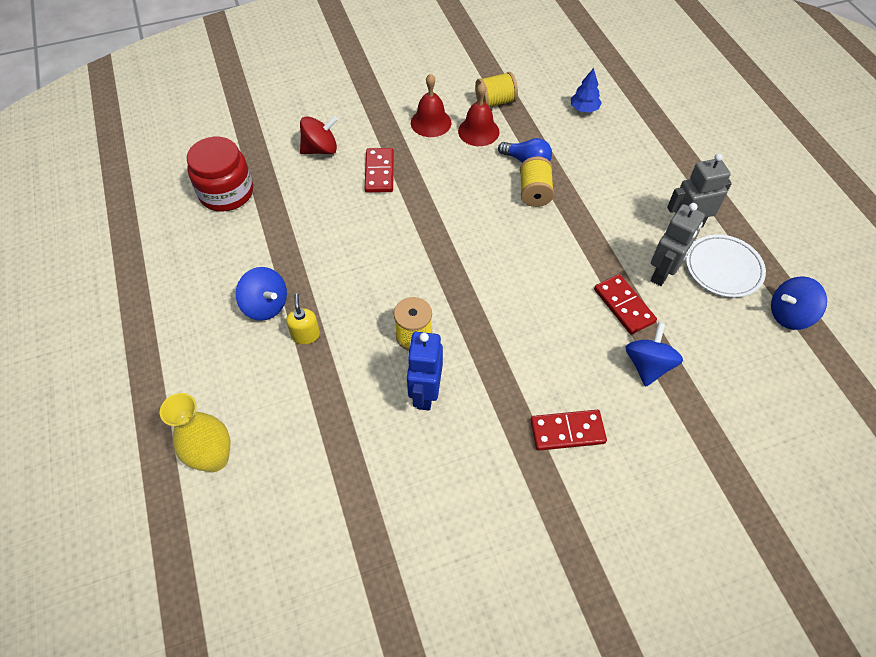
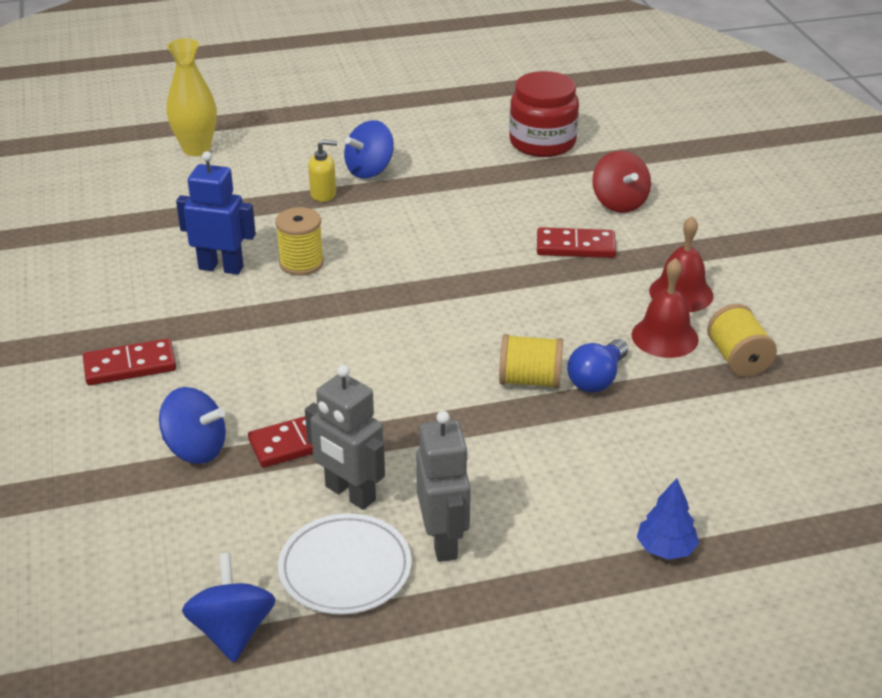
camera: 95 degrees right, 20 degrees down
(567, 431) = (130, 366): red domino -> red domino turned 75 degrees clockwise
(584, 109) = (733, 459): blue tree -> blue tree (665, 548)

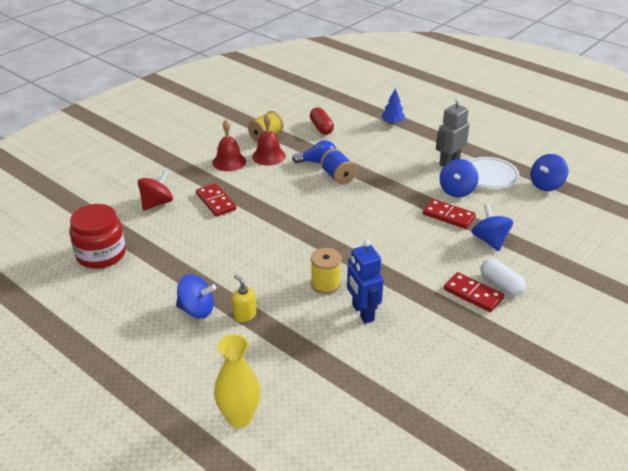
camera: 125 degrees left, 0 degrees up
(109, 401) = (501, 285): none -> white capsule
(350, 494) = (457, 191): grey robot -> blue spinning top
(530, 380) = (338, 177): yellow spool -> blue spool
(720, 437) = (321, 128): none -> red capsule

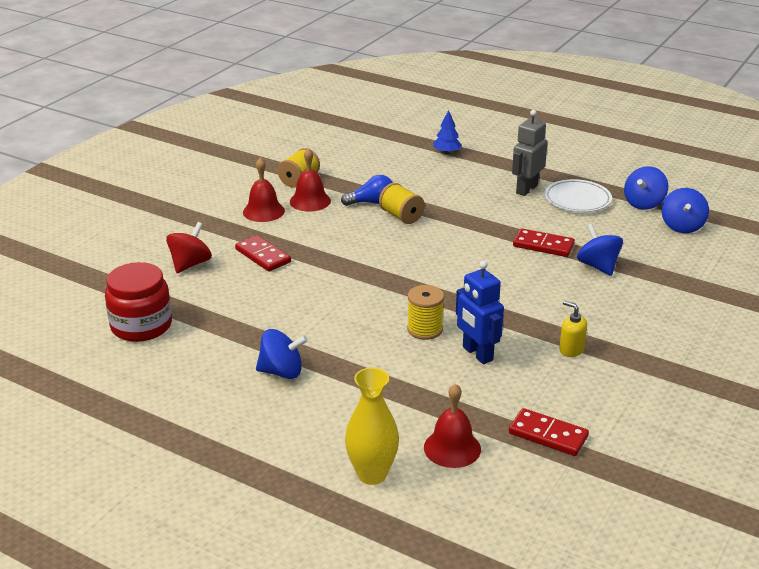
camera: 10 degrees left, 5 degrees down
(244, 315) = (341, 371): yellow soap dispenser -> yellow soap dispenser (571, 350)
(314, 401) = (452, 448): none -> red bell
(321, 128) = (363, 165): red capsule -> none
(338, 177) = (401, 216): blue spool -> yellow spool
(457, 191) = (544, 218): blue spinning top -> blue spinning top (682, 226)
(473, 294) = (595, 322): red domino -> red domino (548, 435)
(501, 285) = (623, 309): white capsule -> none

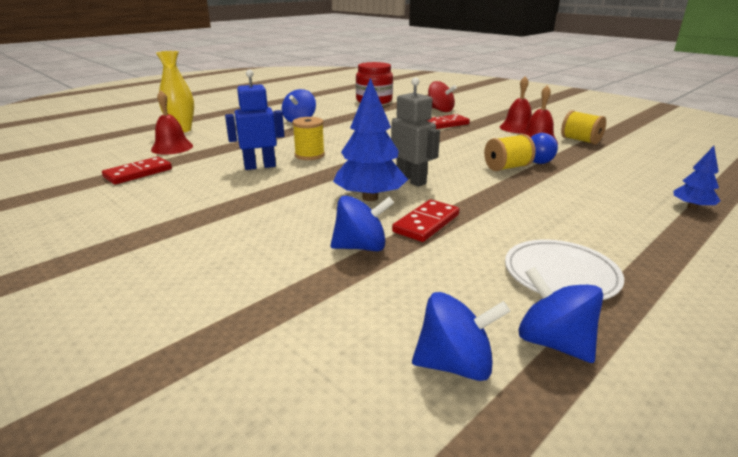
camera: 105 degrees right, 5 degrees down
(514, 275) = (370, 198): none -> blue tree
(526, 189) = (588, 240): grey robot -> grey robot (411, 180)
(571, 350) = (223, 200): yellow soap dispenser -> none
(682, 226) = (455, 364): blue spinning top -> blue spinning top turned 150 degrees clockwise

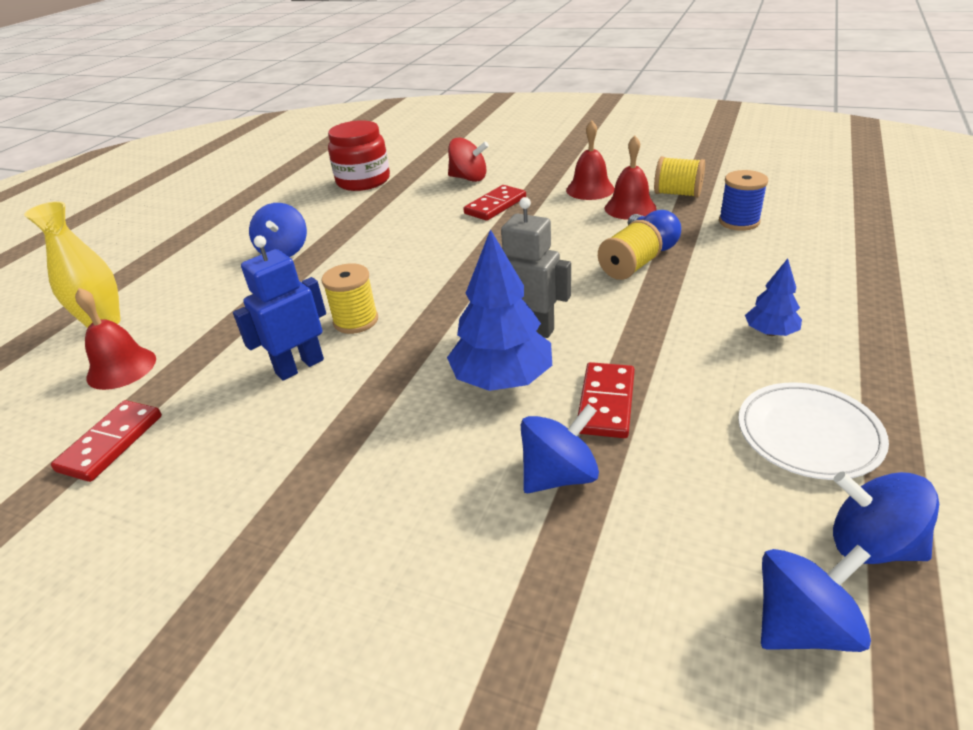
camera: 20 degrees left, 10 degrees up
(615, 161) = (739, 222): none -> blue spool
(692, 207) = (862, 277): blue tree -> blue tree (770, 332)

